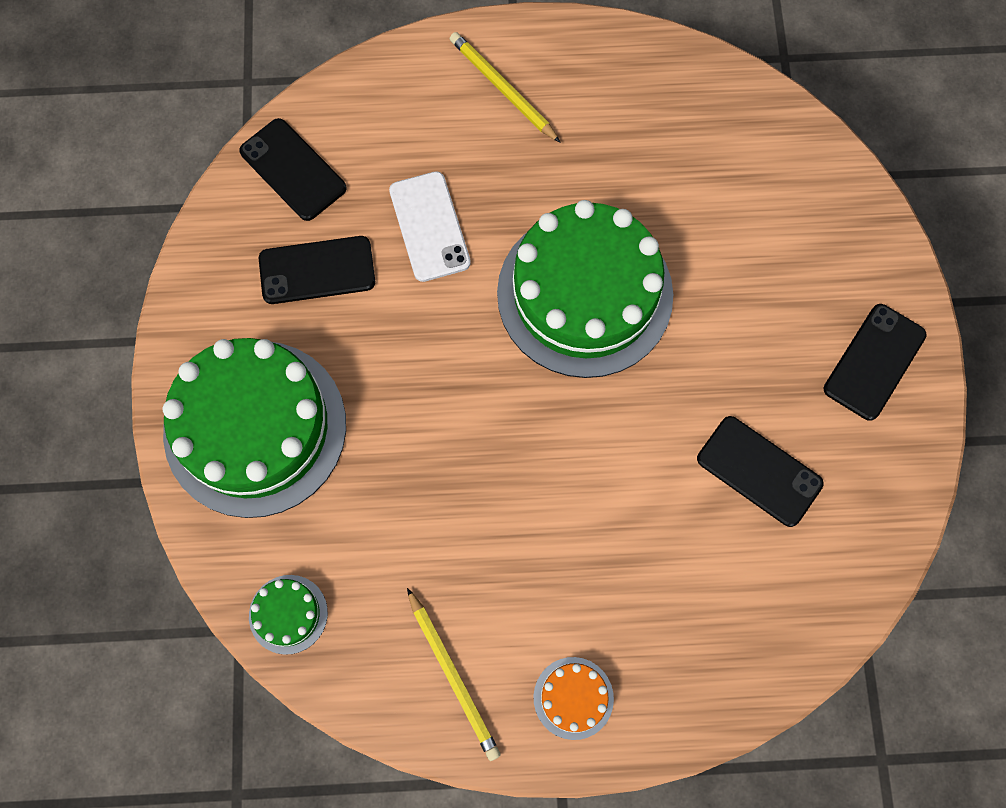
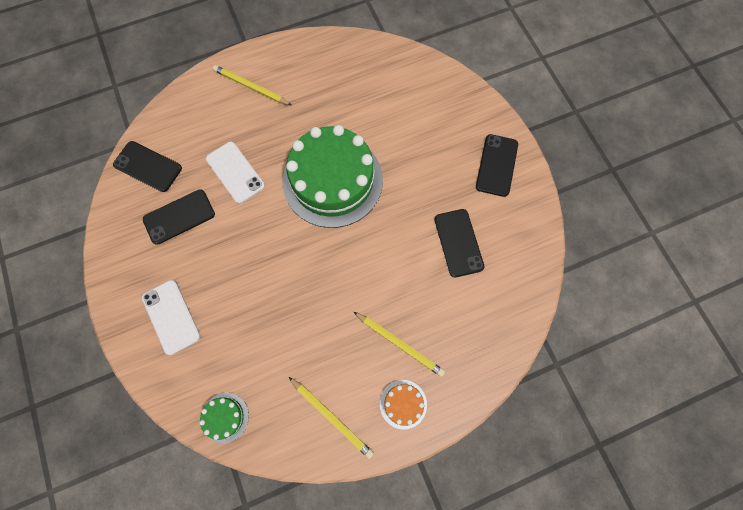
camera: 20 degrees left, 0 degrees up
(255, 428) = (171, 317): green cake -> white phone
(601, 601) = (399, 343): none -> yellow pencil
(759, 471) = (458, 243): black phone -> black phone turned 60 degrees clockwise

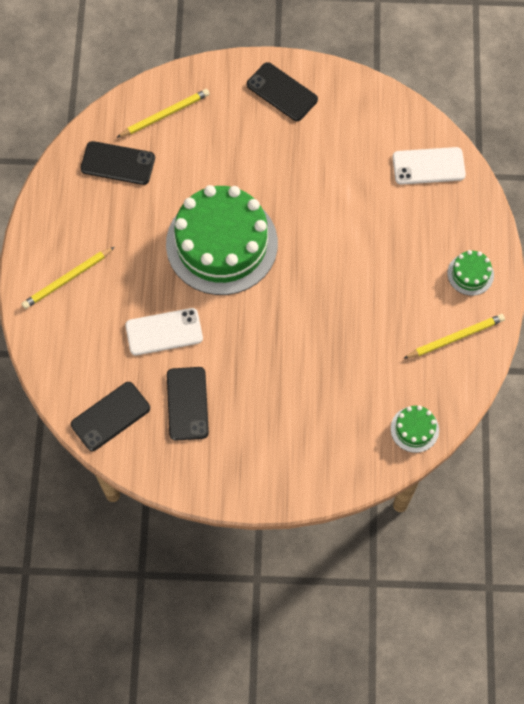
camera: 65 degrees left, 5 degrees down
(171, 317) = (293, 446): white phone -> white phone (428, 166)
(399, 343) = (415, 253): yellow pencil -> yellow pencil (164, 115)
(403, 404) = (470, 274): orange cake -> green cake
(458, 243) = (344, 161): black phone -> black phone (118, 163)

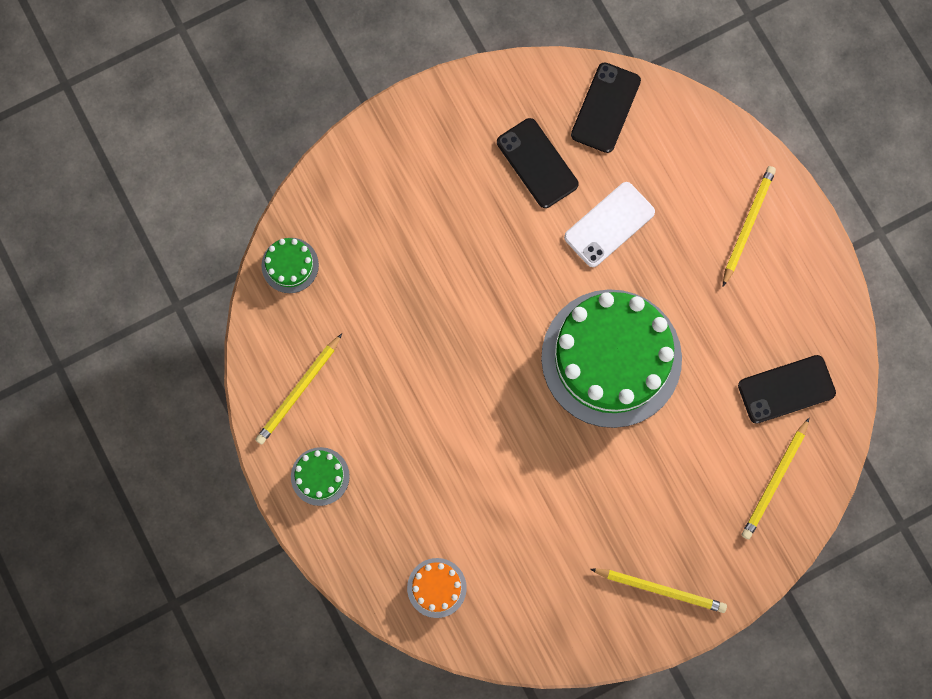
camera: 150 degrees right, 10 degrees up
(282, 92) = (660, 589): black phone -> yellow pencil
(428, 166) = (436, 587): white phone -> orange cake

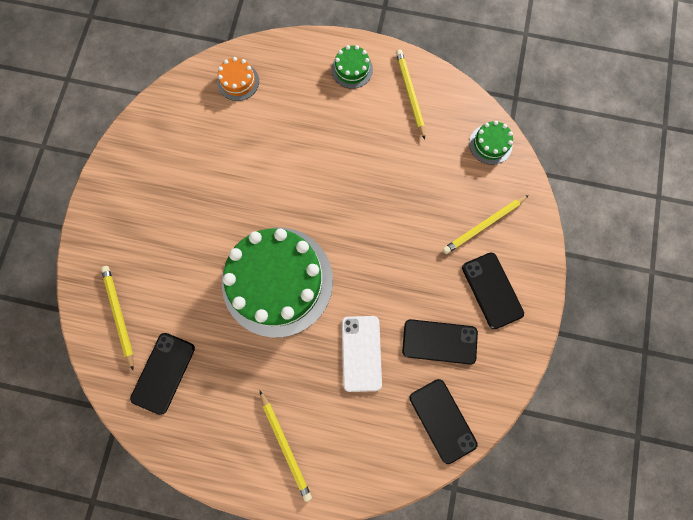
camera: 130 degrees right, 0 degrees up
(446, 152) = (492, 290): none -> black phone
(660, 589) = (125, 195): yellow pencil -> yellow pencil (484, 225)

